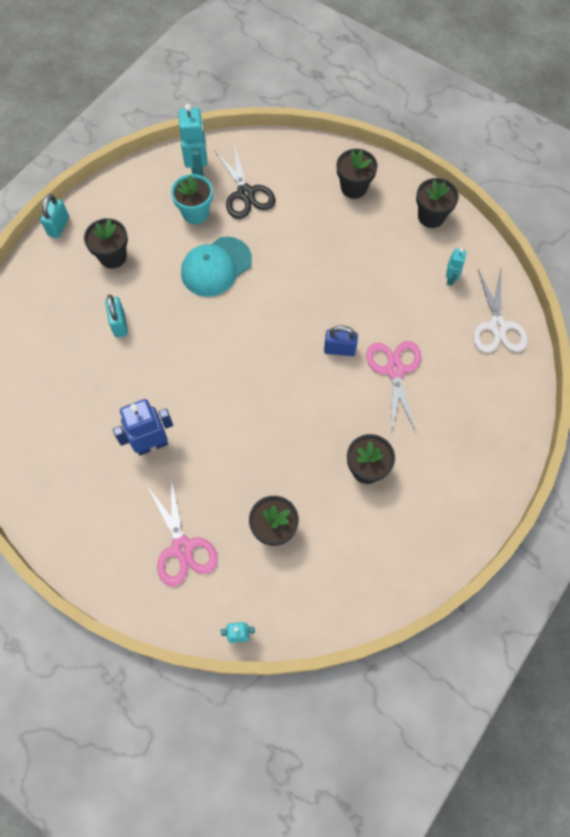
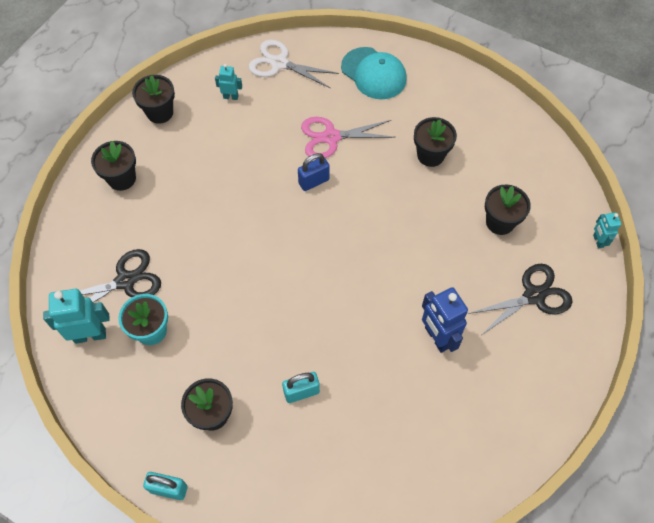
camera: 95 degrees left, 5 degrees down
(182, 548) = (534, 296): pink scissors -> black scissors
(216, 267) = (223, 301): turquoise cap -> turquoise cap (373, 73)
(339, 349) = (314, 181): blue padlock -> blue padlock turned 60 degrees clockwise
(497, 326) = (279, 63): white scissors -> white scissors turned 150 degrees counterclockwise

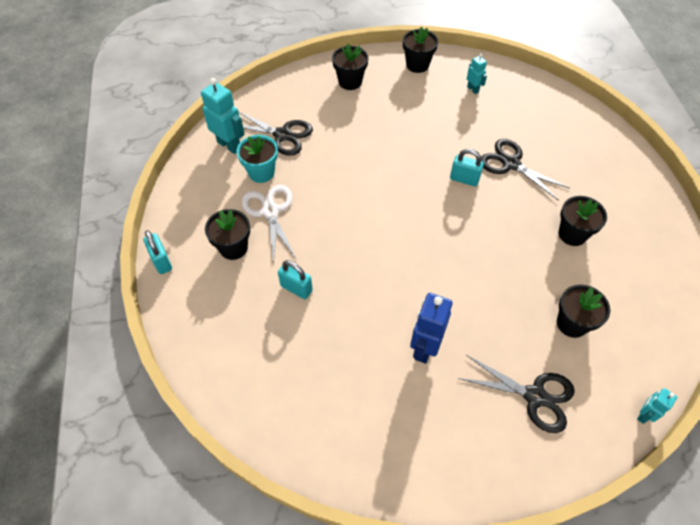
camera: 50 degrees right, 5 degrees down
(279, 63) = (531, 95): white scissors -> white scissors (270, 211)
(314, 181) = (464, 179): blue padlock -> turquoise padlock
(331, 137) = (511, 164): pink scissors -> black scissors
(373, 73) = (594, 151): turquoise cap -> none

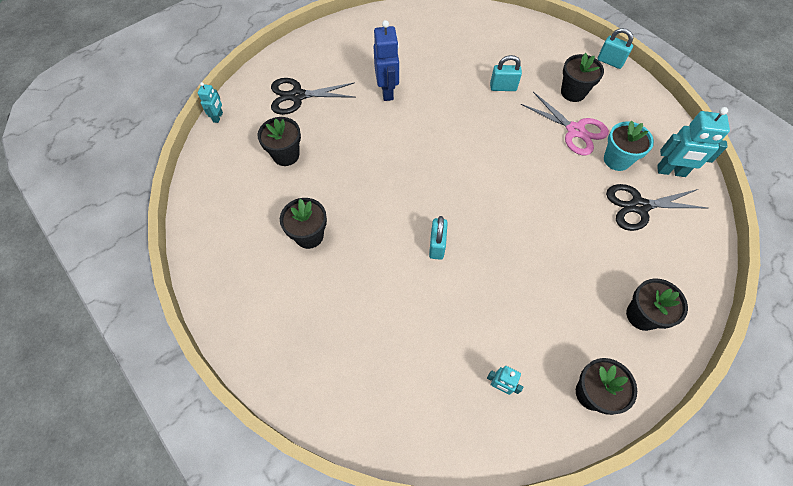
camera: 150 degrees right, 5 degrees up
(270, 211) = (575, 131): white scissors -> pink scissors
(464, 179) = (437, 245): turquoise padlock -> turquoise padlock turned 75 degrees counterclockwise
(511, 164) = (400, 290): black scissors -> none

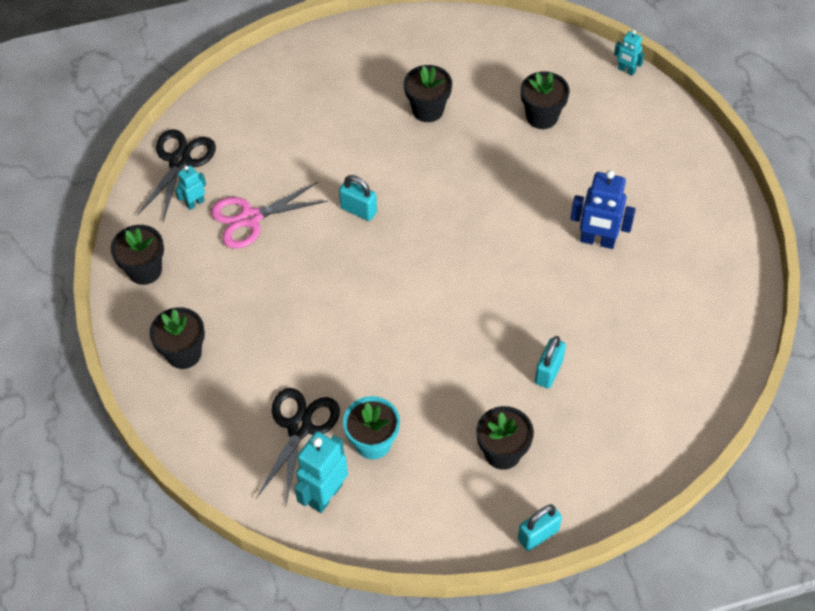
camera: 115 degrees right, 5 degrees down
(297, 96) = (628, 149): black scissors -> black scissors (180, 161)
(575, 131) = (439, 419): pink scissors -> pink scissors (250, 218)

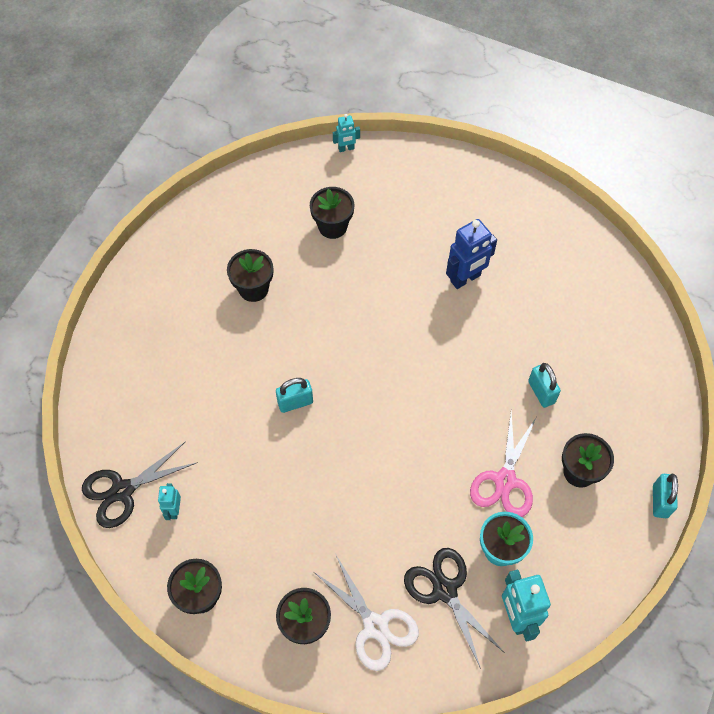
camera: 50 degrees left, 5 degrees up
(180, 161) = (122, 491): black scissors -> black scissors turned 90 degrees counterclockwise
(225, 401) = (375, 626): none -> white scissors
(250, 218) = (228, 481): pink scissors -> pink scissors (505, 480)

